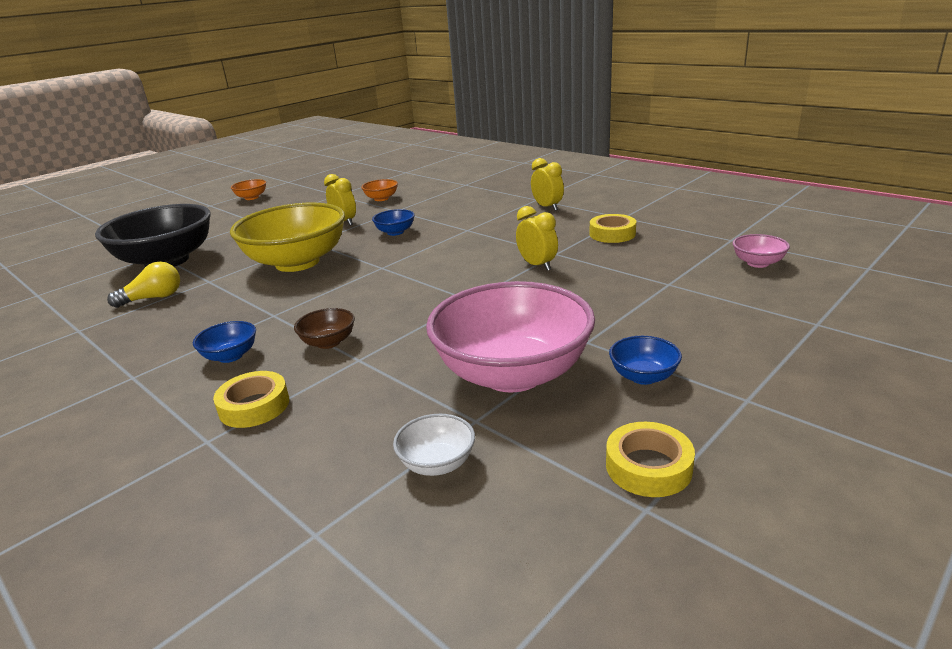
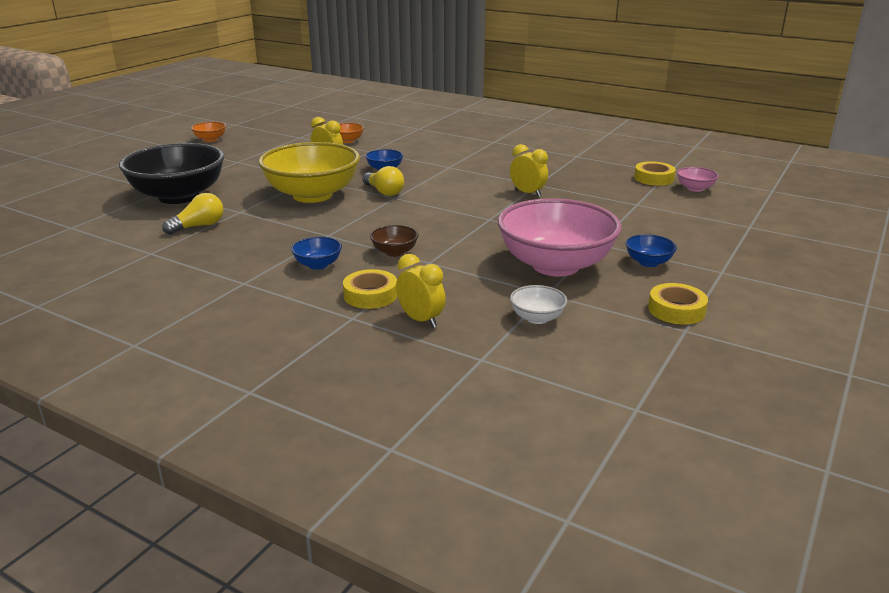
camera: 15 degrees left, 0 degrees up
(375, 260) = (384, 192): none -> yellow light bulb
(547, 207) = (507, 148): yellow clock -> yellow clock (421, 320)
(612, 234) = (574, 169): yellow tape -> yellow tape (654, 178)

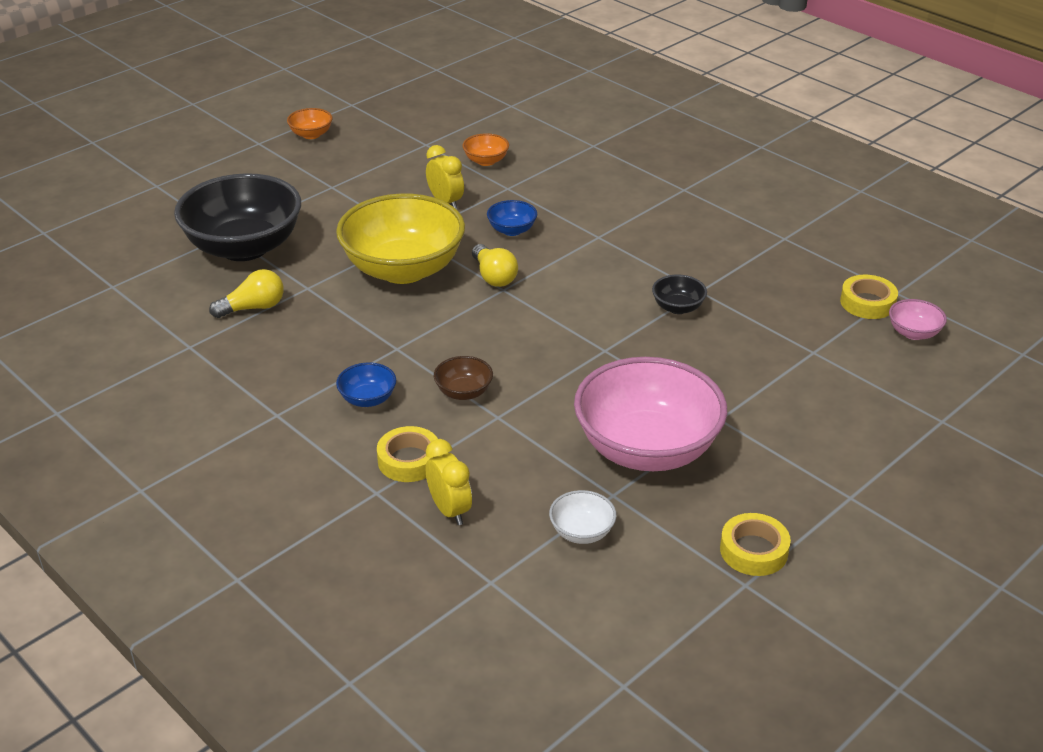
camera: 15 degrees right, 10 degrees up
(527, 193) = (678, 307): yellow clock -> black bowl
(648, 262) = (766, 464): blue bowl -> none

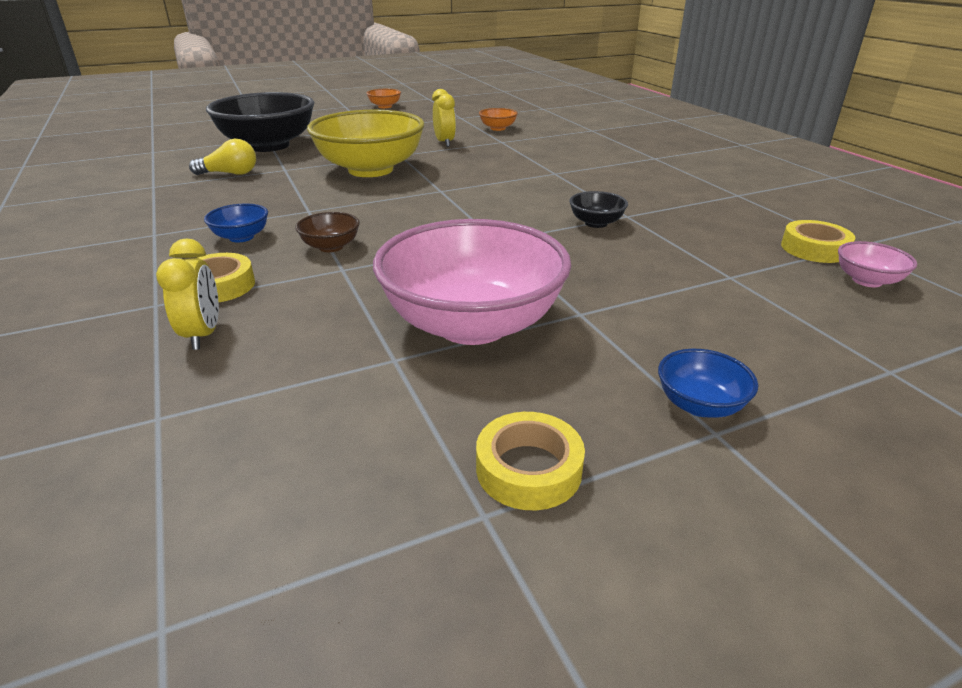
camera: 20 degrees right, 5 degrees down
(494, 276) = (440, 182): yellow light bulb -> none
(512, 230) = (482, 161): blue bowl -> blue bowl (699, 405)
(582, 532) = (320, 389): white bowl -> none

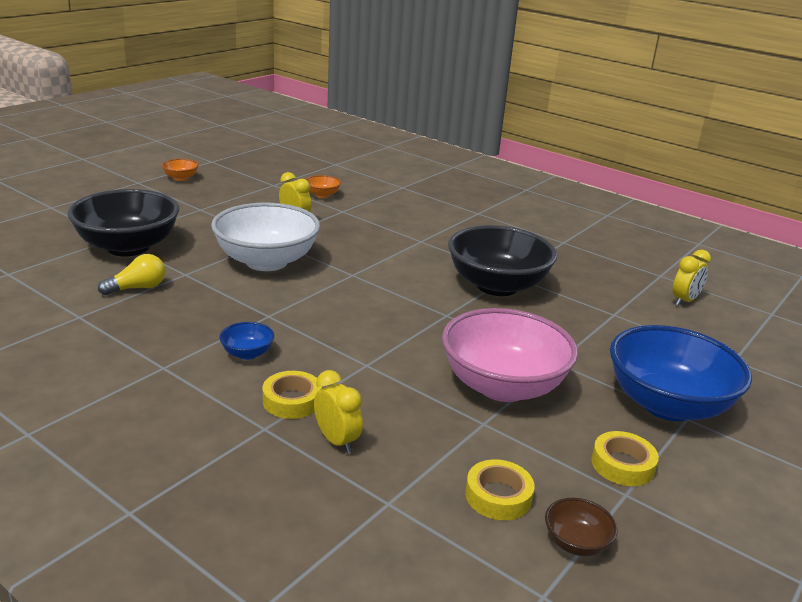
camera: 30 degrees left, 5 degrees down
(331, 247) = (333, 347): brown bowl -> brown bowl (576, 543)
(370, 170) = (266, 261): yellow bowl -> white bowl
(596, 223) = (497, 286): black bowl -> black bowl, size x2.40
(699, 405) = (667, 405): blue bowl -> blue bowl, size x2.40
(814, 249) = (641, 282): yellow tape -> yellow tape (498, 496)
(867, 280) = (684, 301): pink bowl -> yellow clock

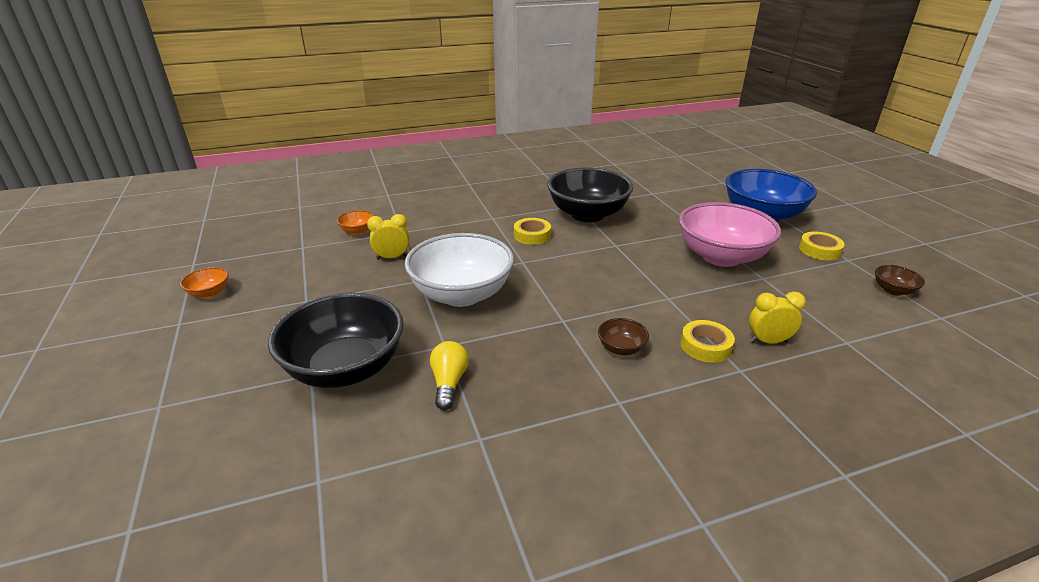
camera: 55 degrees left, 5 degrees up
(247, 353) = (621, 348): blue bowl -> brown bowl
(498, 496) = (845, 299): yellow tape -> yellow tape (532, 235)
(684, 301) = (650, 169): yellow clock -> none

